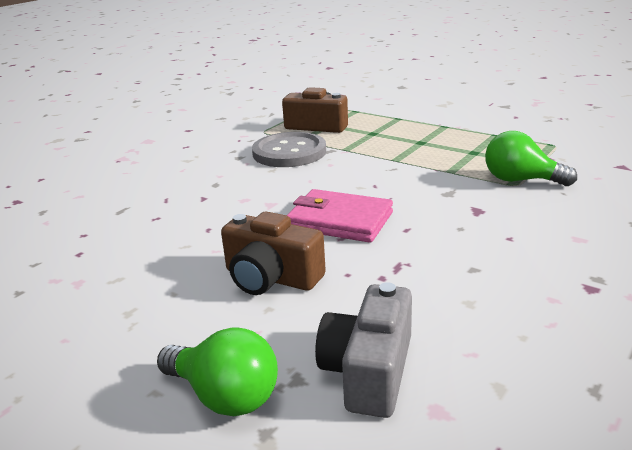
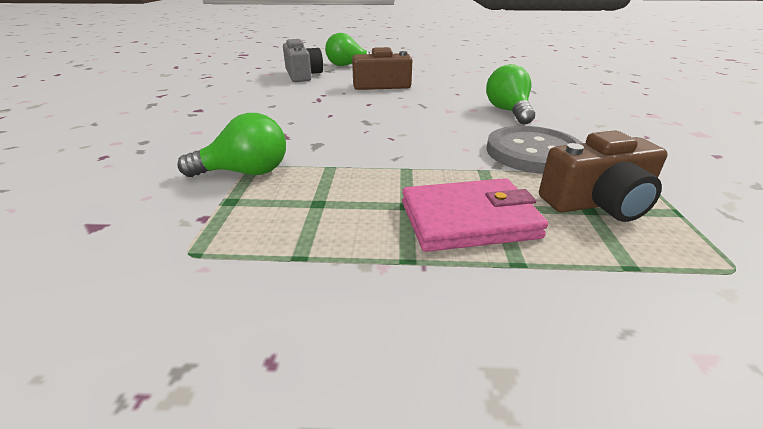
camera: 145 degrees right, 5 degrees up
(219, 189) = (508, 111): none -> green light bulb
(340, 221) = (382, 111): pink wallet -> pink wallet (468, 220)

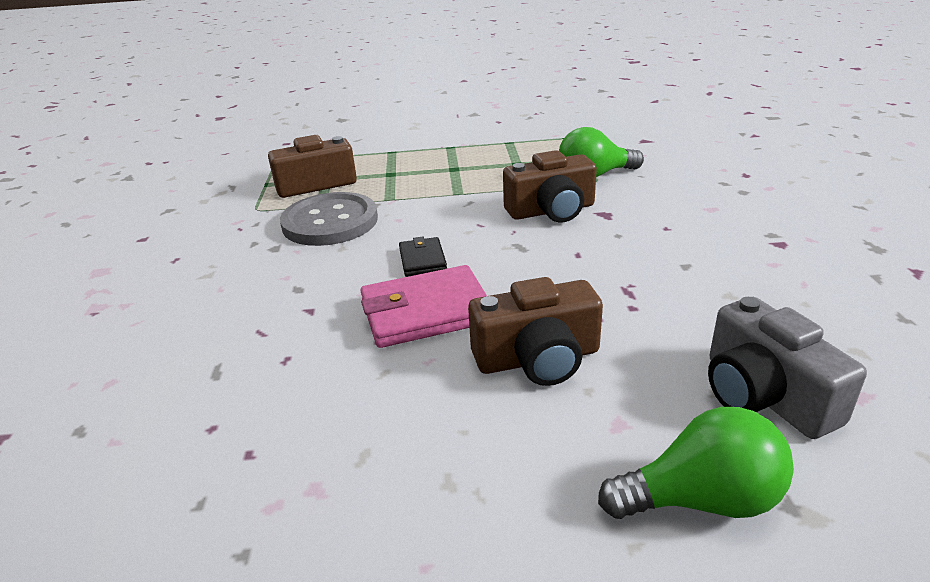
camera: 175 degrees right, 0 degrees up
(323, 142) = (551, 211): none -> brown camera
(438, 120) = (422, 260): none -> black wallet
(468, 220) = (412, 166): pink wallet -> pink wallet (426, 312)
(508, 111) = (313, 291): green light bulb -> none

